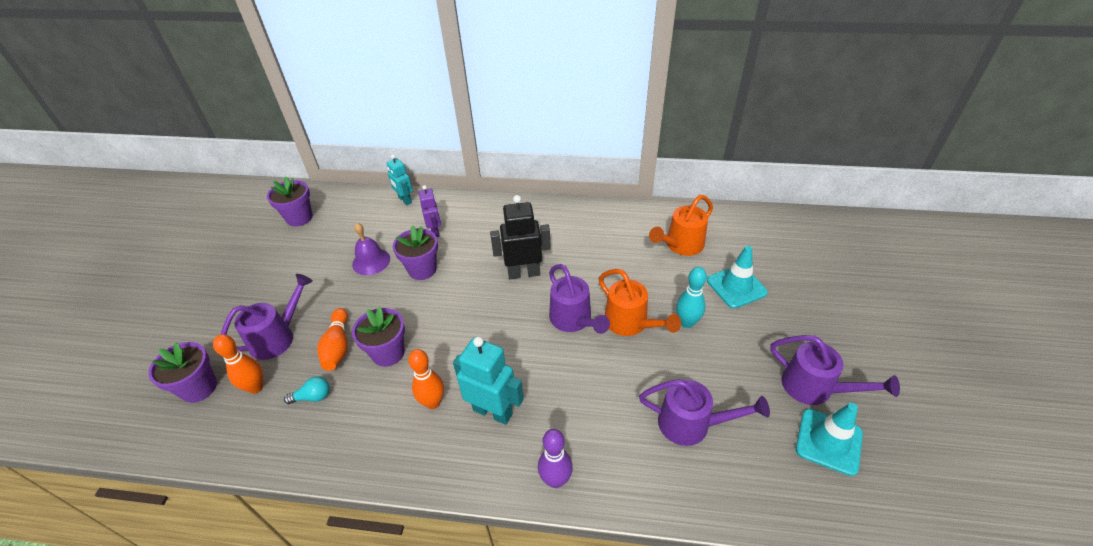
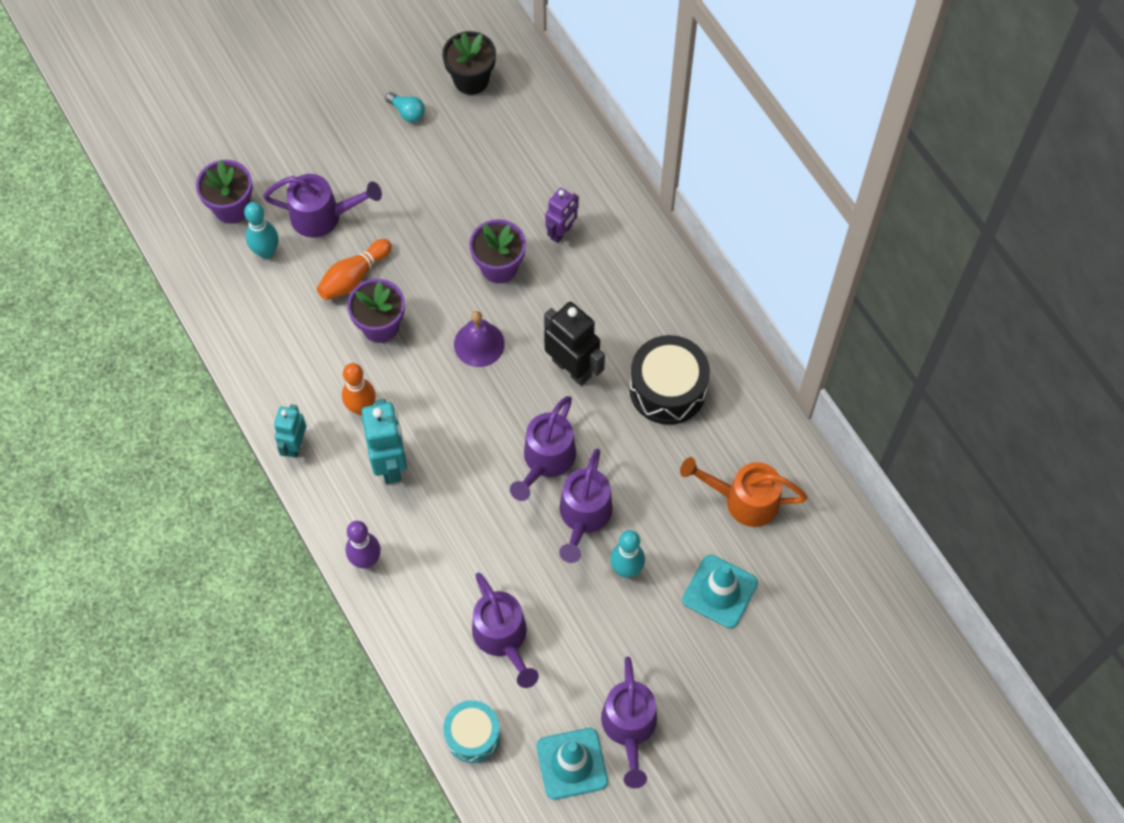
camera: 50 degrees right, 20 degrees up
(256, 387) = (266, 251): orange bowling pin -> turquoise bowling pin
(299, 218) = (471, 80): purple flower pot -> black flower pot
(313, 397) = (293, 306): turquoise light bulb -> turquoise light bulb (407, 112)
(371, 261) = (470, 209): purple bell -> purple bell (479, 344)
(405, 200) = (583, 158): turquoise robot -> turquoise robot (295, 445)
(580, 240) = (667, 389): none -> black drum
(631, 323) = (583, 516): orange watering can -> purple watering can
(766, 498) = (472, 735): none -> turquoise drum

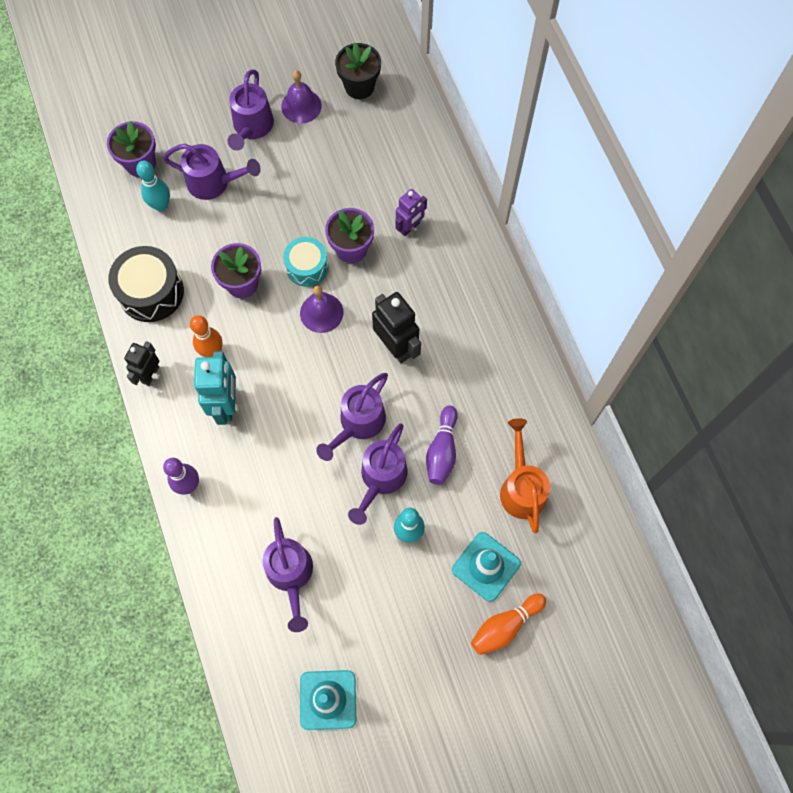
camera: 10 degrees right, 5 degrees up
(295, 445) = (150, 374): turquoise robot -> black robot
(354, 277) = (228, 238): orange bowling pin -> orange bowling pin (505, 626)
(407, 112) = (301, 106): turquoise light bulb -> purple bell
(472, 735) = (247, 658): turquoise drum -> turquoise drum (307, 267)
(629, 728) = (384, 676): purple watering can -> purple watering can (251, 128)
(647, 474) = (442, 451): none -> purple bowling pin
(667, 389) = (474, 378): black drum -> black drum (151, 292)
(743, 499) = (521, 487): orange watering can -> orange watering can turned 60 degrees clockwise

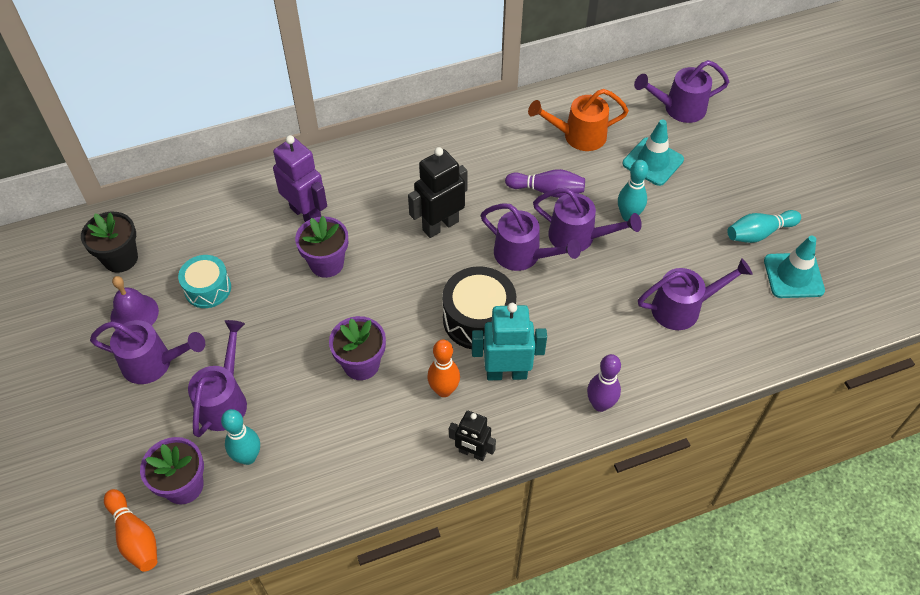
camera: 90 degrees left, 15 degrees down
(151, 292) = (366, 459): black drum -> black drum (478, 319)
(307, 267) = (345, 303): turquoise drum -> turquoise drum (208, 288)
(321, 312) = (400, 288): purple bell -> none
(385, 671) = (759, 233): none -> turquoise bowling pin
(409, 227) = (306, 214): purple robot -> purple robot, size x1.58
(505, 626) = (703, 150): orange bowling pin -> orange bowling pin (135, 536)
(570, 606) = (678, 108): none -> purple watering can

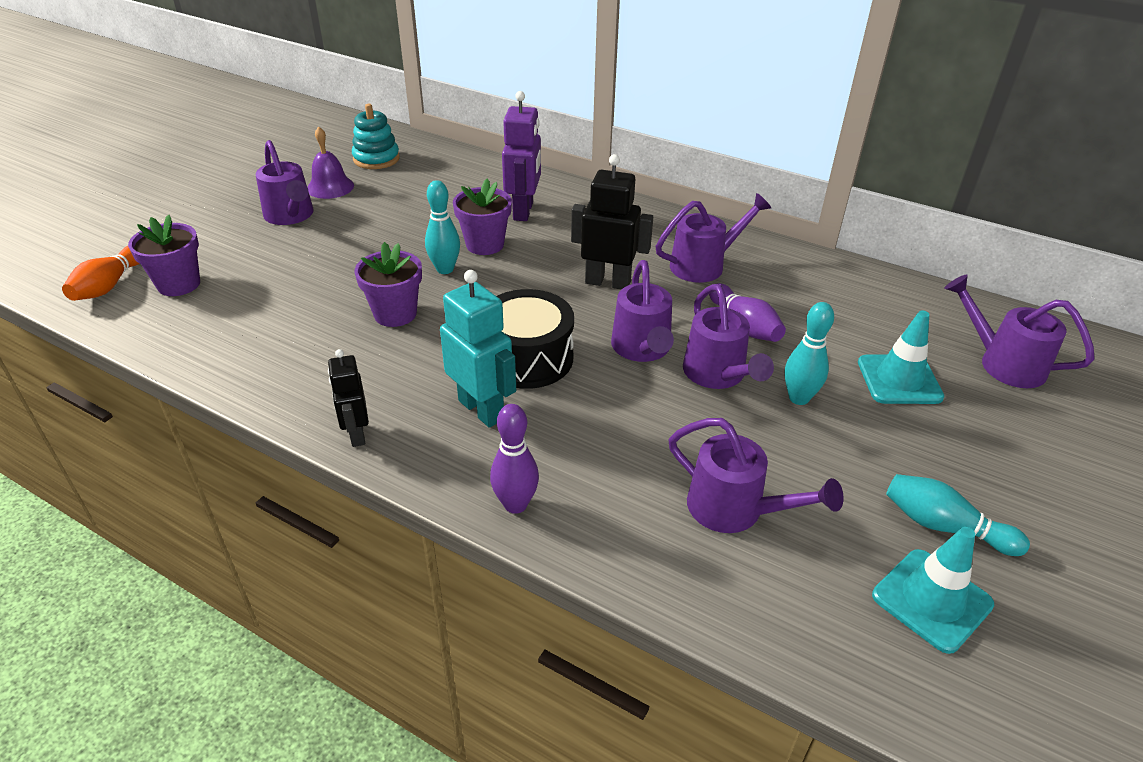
camera: 50 degrees right, 15 degrees down
(120, 258) = (376, 159): black flower pot -> turquoise stacking toy
(208, 288) = (390, 204): turquoise drum -> none
(224, 399) = (285, 263): purple watering can -> purple watering can (704, 265)
(248, 457) = (235, 302): turquoise bowling pin -> turquoise bowling pin (445, 269)
(444, 390) = (416, 377): orange bowling pin -> none
(578, 136) = (843, 311): orange watering can -> none

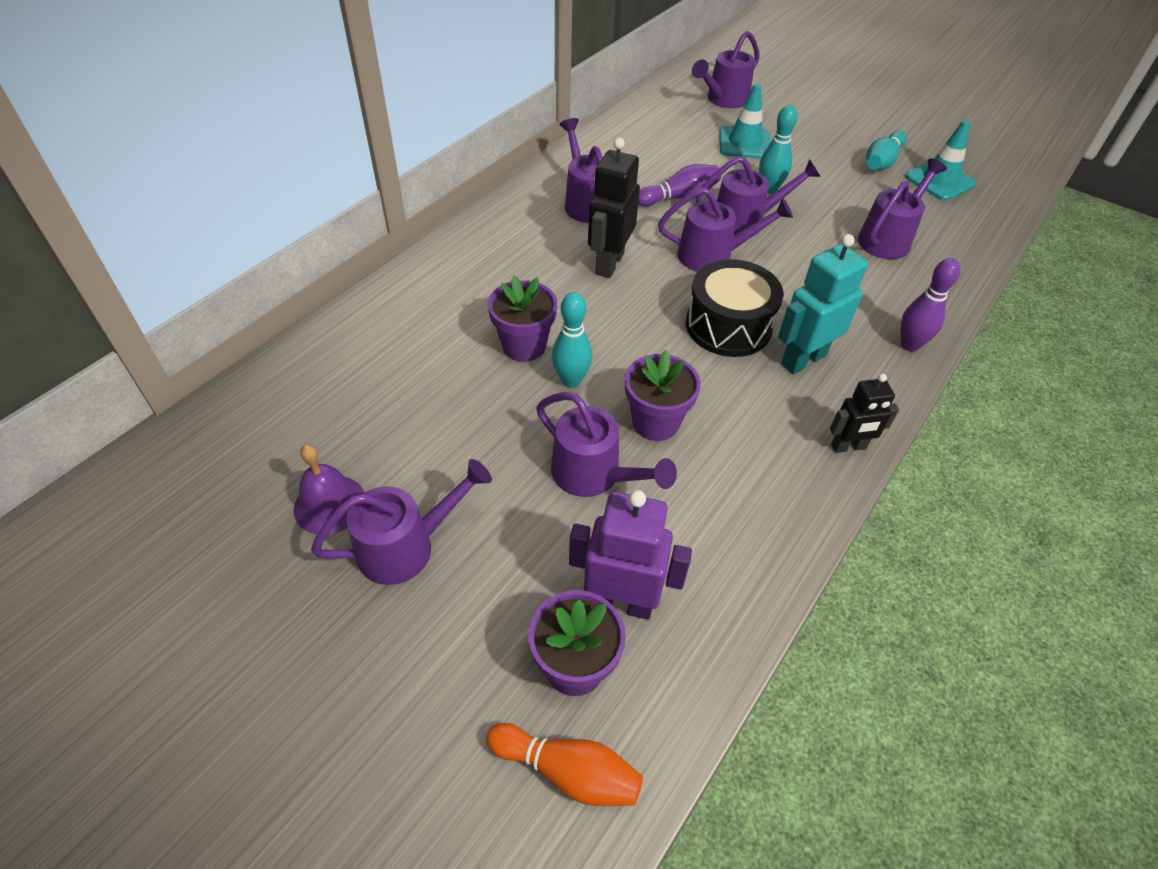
camera: 85 degrees left, 10 degrees up
(340, 285) = (594, 475): none -> purple watering can
(376, 159) = (256, 452): turquoise stacking toy -> none
(523, 211) = (456, 310): purple robot -> purple robot (621, 602)

